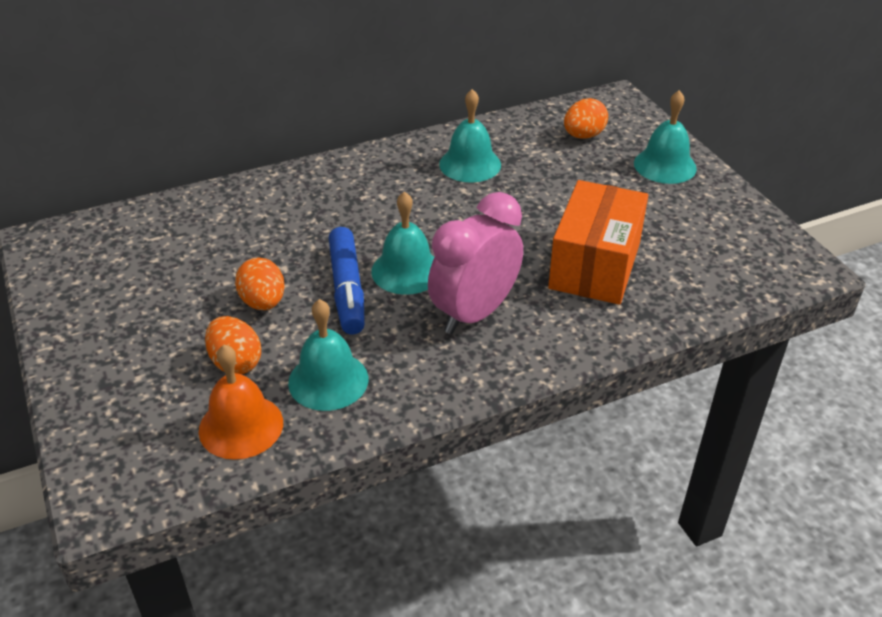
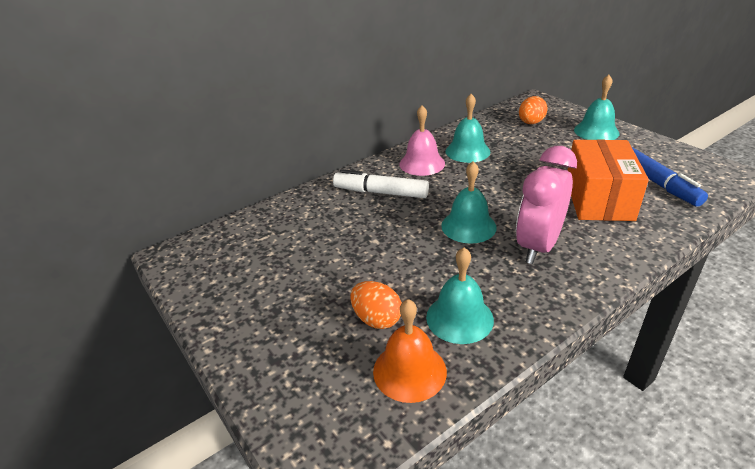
camera: 10 degrees left, 5 degrees down
(263, 302) = (373, 268): orange egg -> none
(324, 204) = (381, 192): none -> white marker
(347, 289) = (432, 247): blue marker -> blue marker (658, 183)
(399, 172) = (422, 163): none -> pink bell

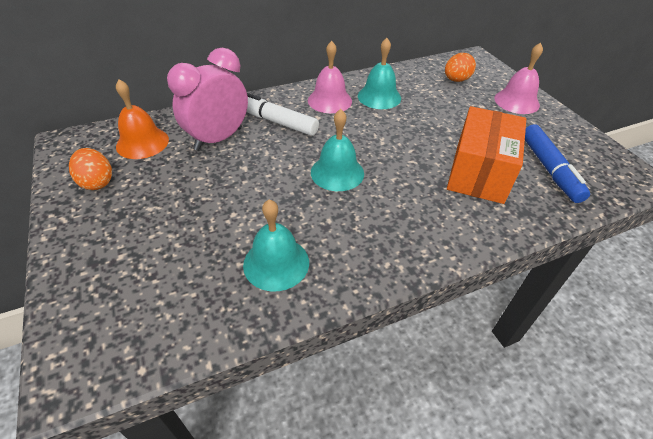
camera: 10 degrees right, 10 degrees up
(377, 319) = (201, 245): orange egg -> orange egg (97, 182)
(409, 371) = (201, 304): orange bell -> orange bell (142, 143)
(538, 246) = (391, 208): pink clock -> pink clock (218, 139)
(596, 131) = (516, 101): turquoise bell -> pink bell

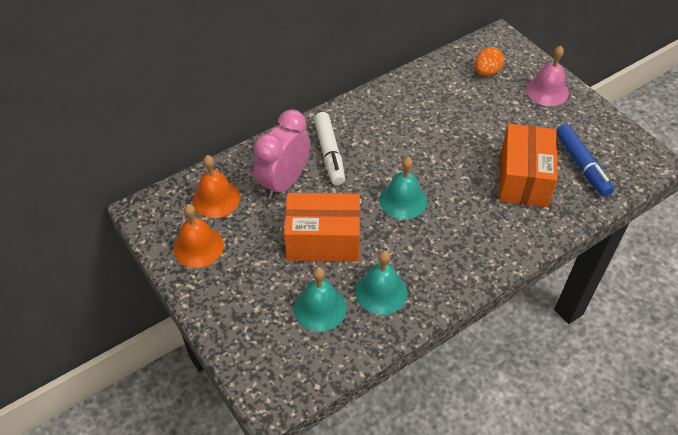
camera: 10 degrees left, 5 degrees up
(97, 182) = (198, 246): orange egg -> orange bell
(233, 197) = (323, 240): none -> orange box
(276, 121) = (329, 153): white marker -> white marker turned 120 degrees counterclockwise
(329, 100) = (371, 119): pink bell -> none
(379, 97) = (417, 106): turquoise bell -> turquoise bell (320, 308)

